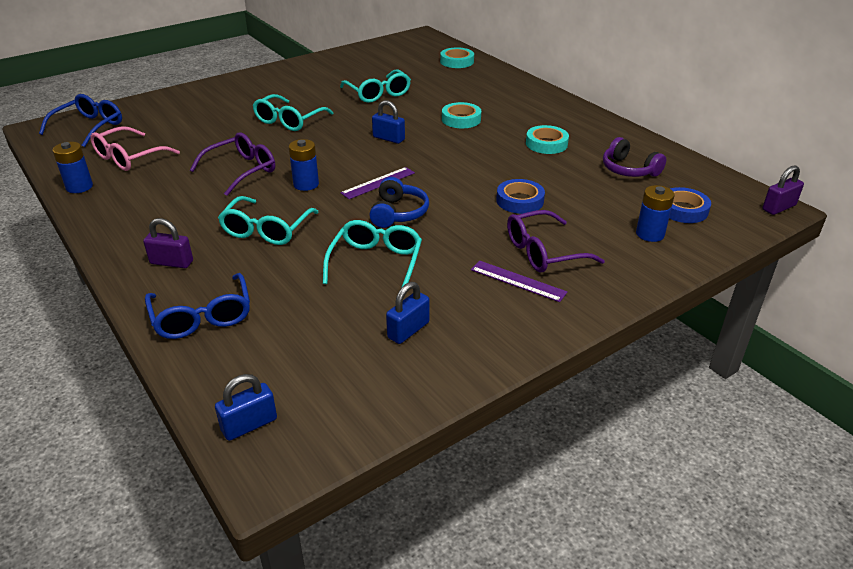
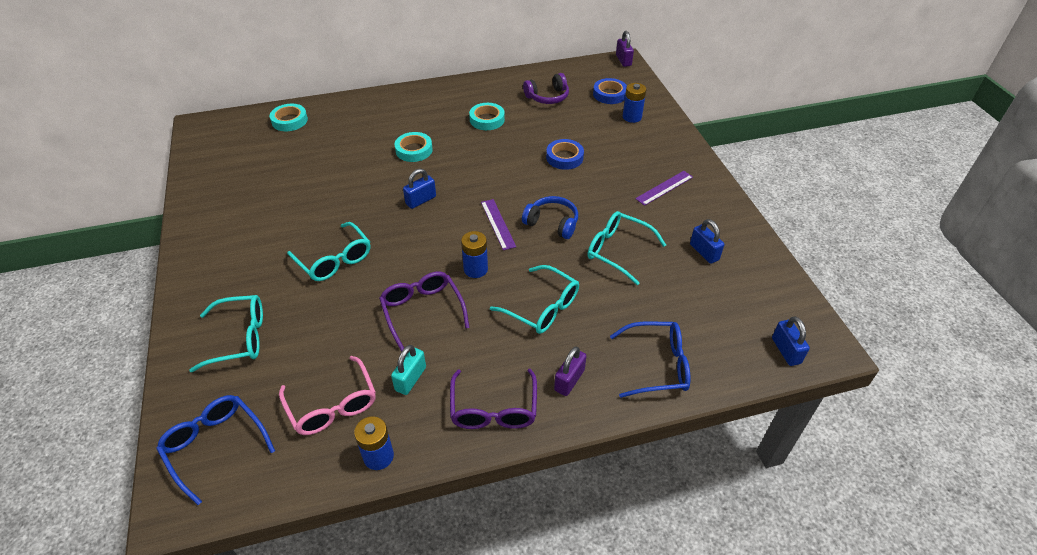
camera: 70 degrees left, 10 degrees up
(161, 182) = (410, 379): none -> turquoise padlock
(378, 94) = (320, 186): turquoise glasses -> turquoise glasses (240, 338)
(543, 252) = (635, 167): purple glasses -> purple glasses (493, 409)

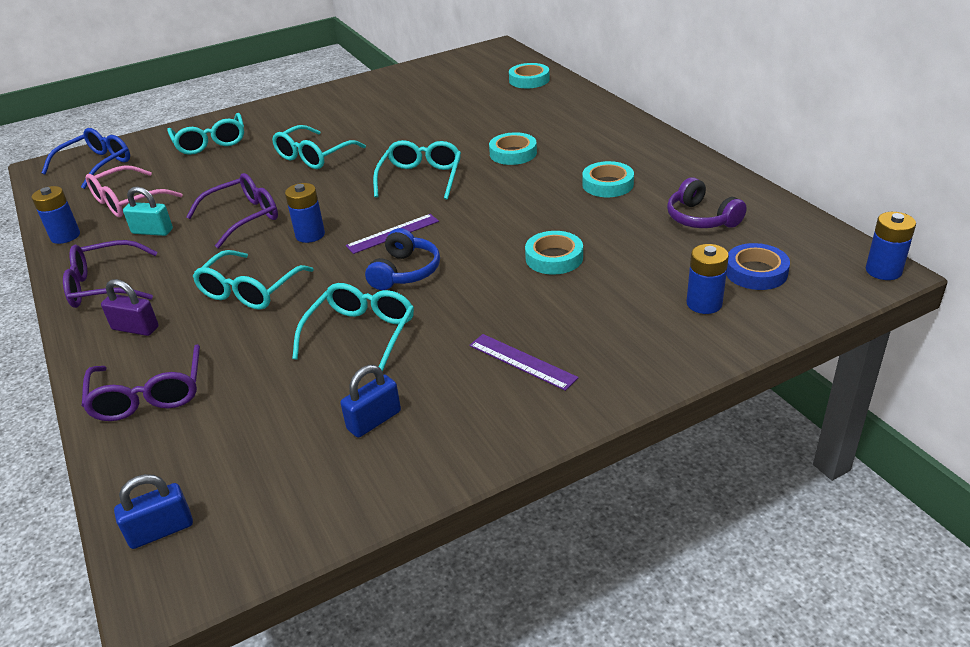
camera: 80 degrees right, 10 degrees down
(421, 200) = (421, 178): blue padlock -> turquoise glasses
(564, 157) = (554, 258): blue tape -> turquoise tape
(623, 60) = (883, 271): purple padlock -> blue battery
(657, 365) = (149, 395): blue glasses -> purple glasses

